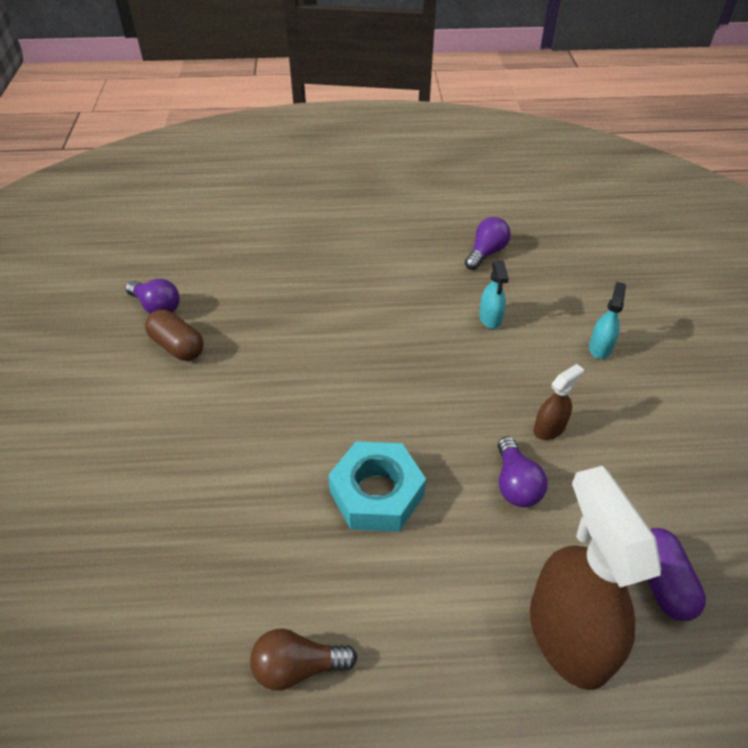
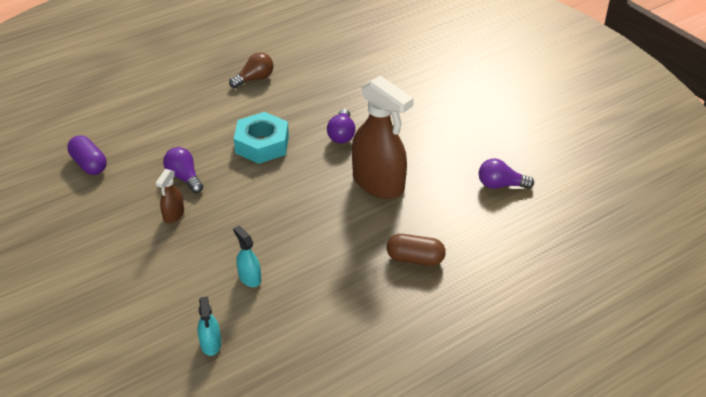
camera: 150 degrees right, 5 degrees down
(177, 346) = (454, 168): brown capsule -> brown capsule (415, 259)
(486, 253) = (286, 344): purple light bulb -> purple light bulb (342, 134)
(567, 635) = (135, 129): brown spray bottle -> brown spray bottle (378, 183)
(600, 347) = (152, 288): turquoise spray bottle -> turquoise spray bottle (211, 344)

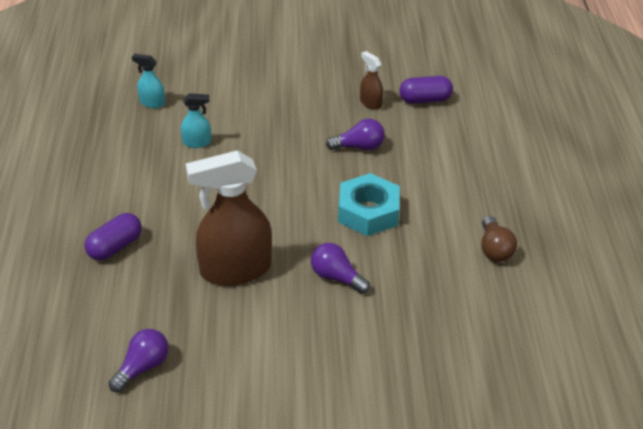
camera: 120 degrees right, 0 degrees up
(173, 215) = (312, 126): brown spray bottle -> brown spray bottle (370, 103)
(415, 259) = (115, 247): brown capsule -> purple capsule

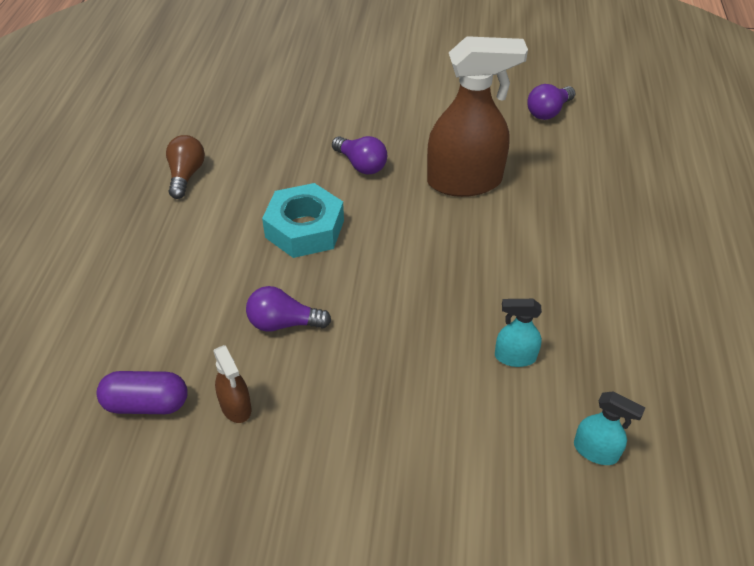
camera: 170 degrees left, 5 degrees up
(115, 247) = (598, 218): purple capsule -> none

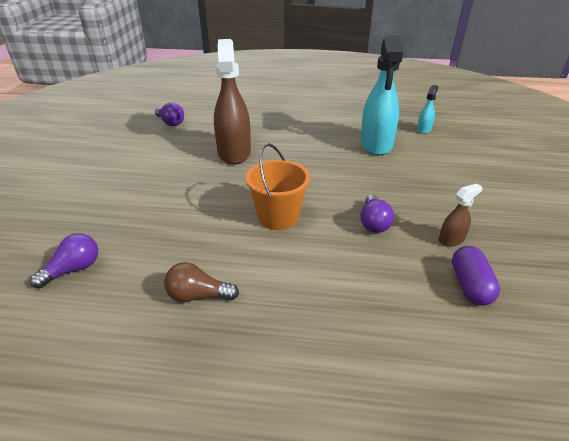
camera: 90 degrees left, 10 degrees down
(305, 229) = (278, 217): turquoise nut -> orange bucket
(361, 165) = (207, 192): purple light bulb -> purple light bulb (73, 269)
(514, 357) = (376, 144): turquoise spray bottle -> turquoise spray bottle, size x2.22

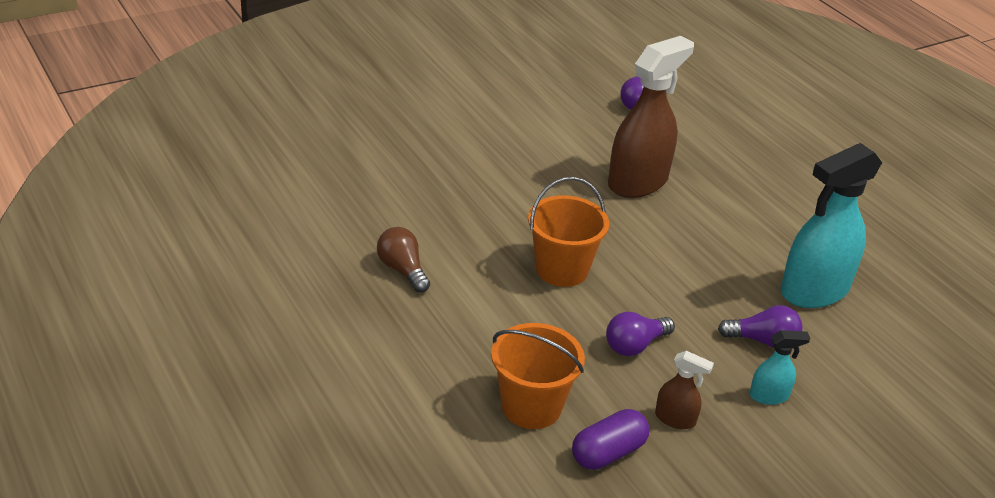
camera: 50 degrees right, 0 degrees up
(73, 269) = (358, 183): purple light bulb -> purple light bulb (763, 341)
(403, 301) = (531, 406): none -> orange bucket
(424, 129) = (923, 324): turquoise spray bottle -> turquoise spray bottle (769, 396)

